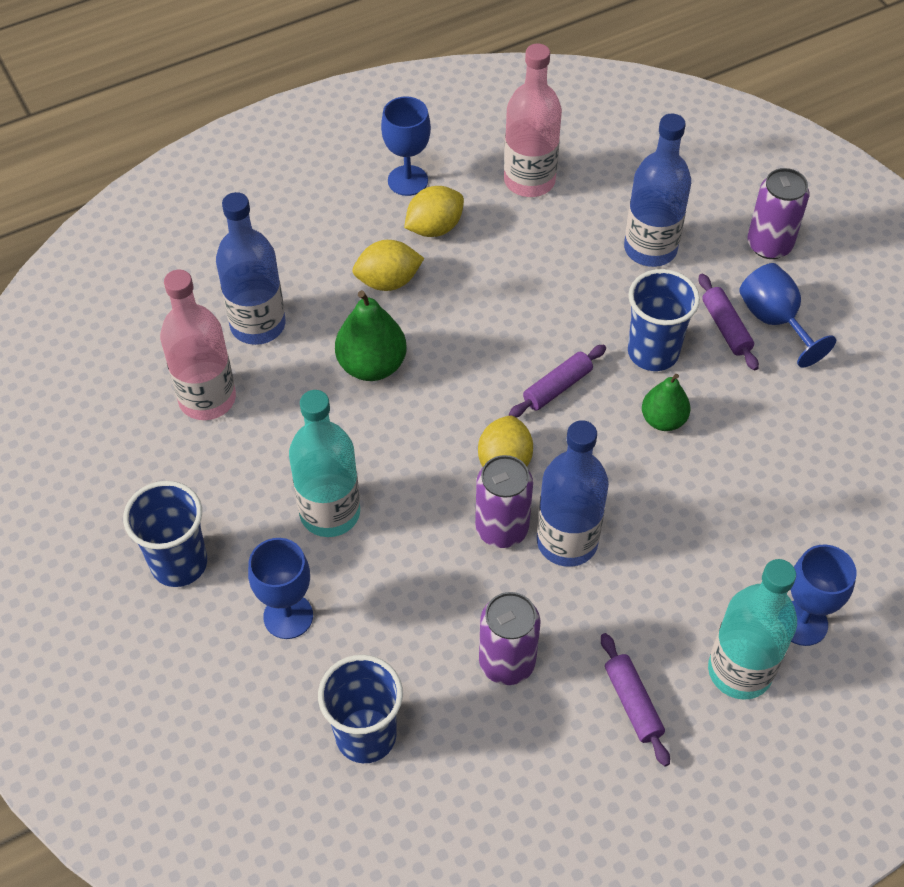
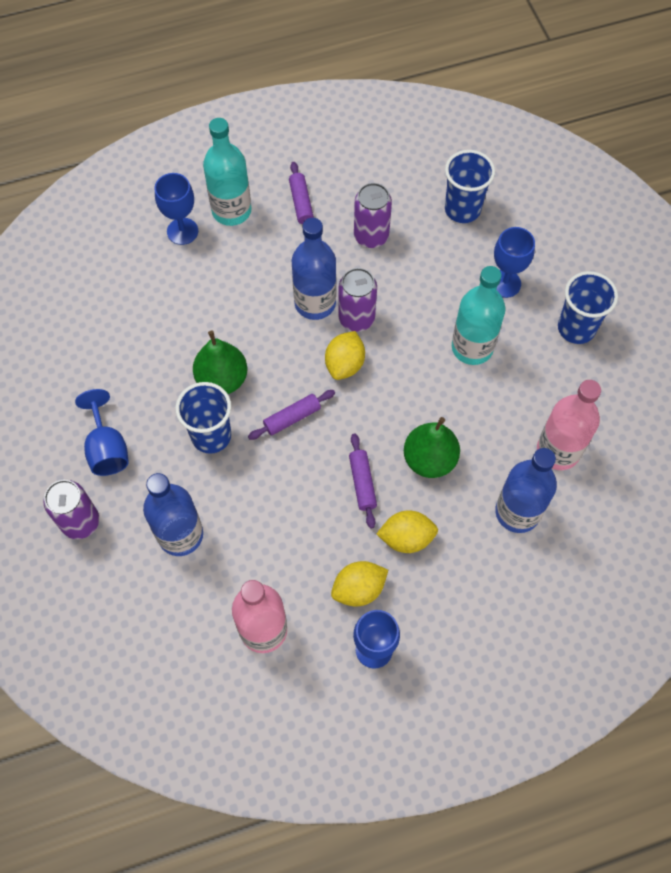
camera: 170 degrees left, 10 degrees up
(663, 420) = (222, 379): green pear -> green pear, size x1.52
(726, 328) = (147, 448): purple rolling pin -> purple rolling pin (362, 483)

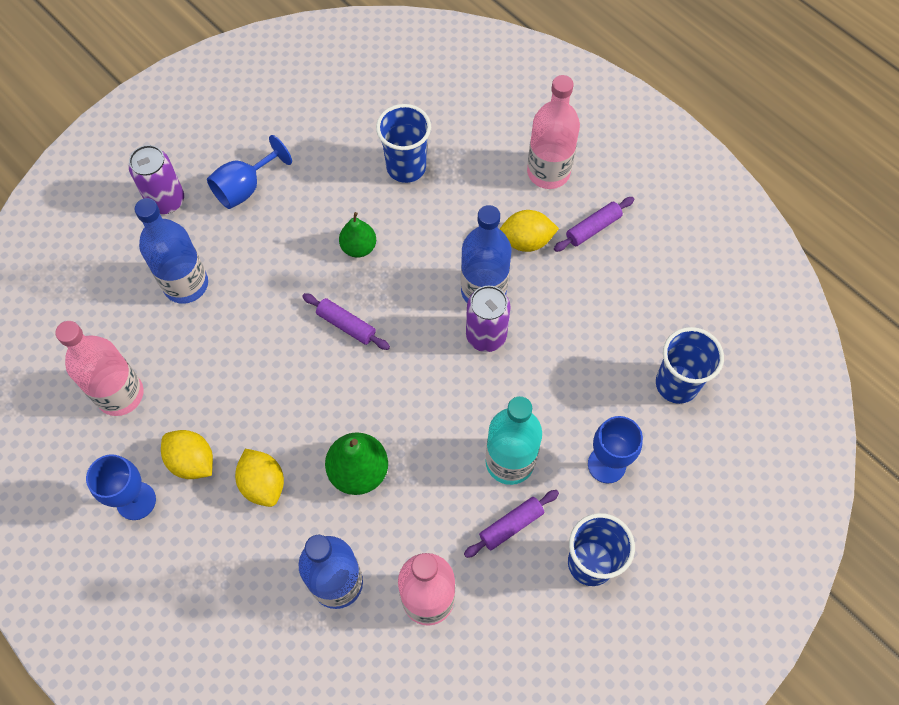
camera: 65 degrees right, 0 degrees up
(182, 231) = (501, 142): blue goblet -> none
(211, 436) = (295, 264): blue cup -> blue cup (406, 167)
(222, 379) = (359, 247): green pear -> green pear, size x0.66
(231, 211) = (548, 172): turquoise bottle -> pink bottle
(345, 364) = (428, 347): yellow lemon -> yellow lemon (526, 241)
(362, 483) = (305, 418): purple rolling pin -> purple rolling pin (511, 525)
(371, 236) = (591, 308): purple can -> none

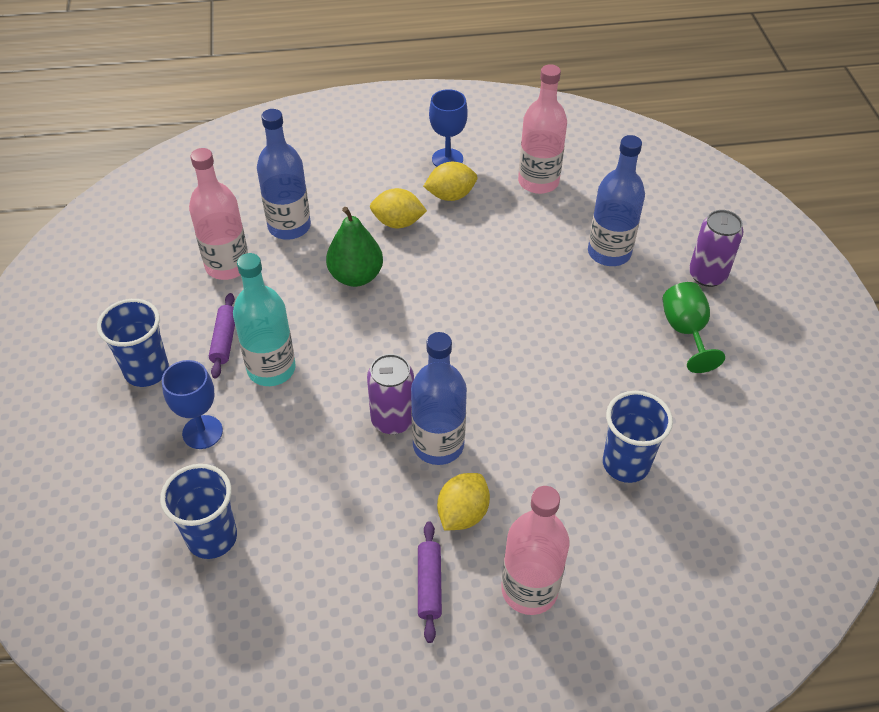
camera: 125 degrees right, 15 degrees down
(245, 188) = (685, 331): blue goblet -> green goblet
(346, 325) = (487, 331): purple rolling pin -> none
(359, 247) = (559, 378): green pear -> none

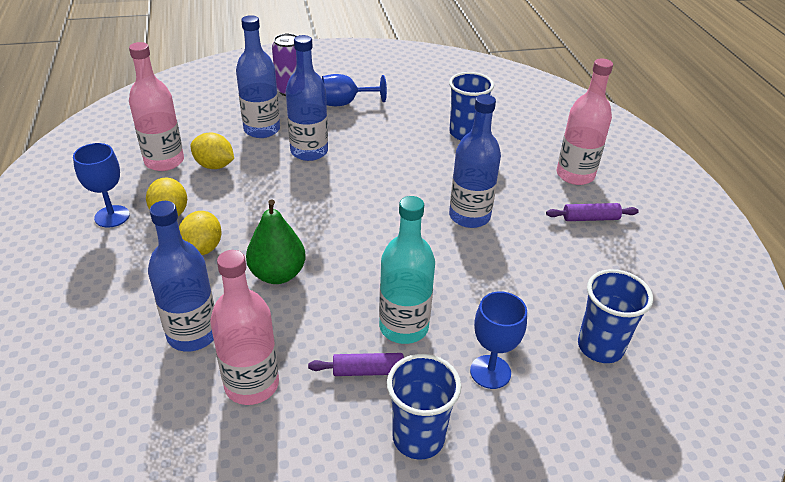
camera: 95 degrees left, 10 degrees down
(393, 420) = (450, 242): purple can -> none
(462, 513) = (527, 203): yellow lemon -> yellow lemon (214, 165)
(566, 296) = (309, 151): none -> blue bottle
(685, 331) = (345, 103): green goblet -> blue goblet

